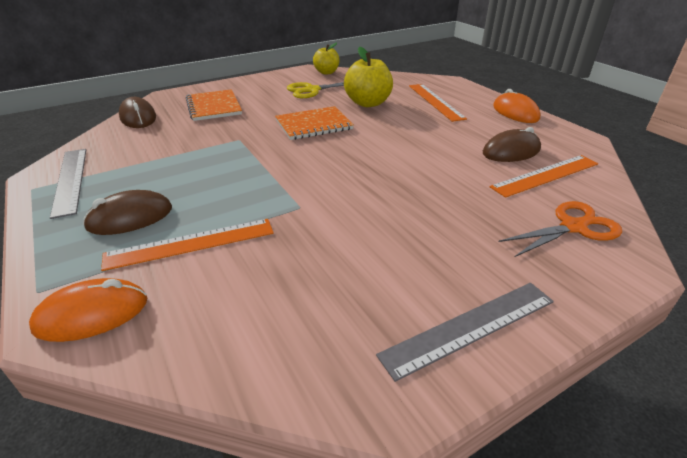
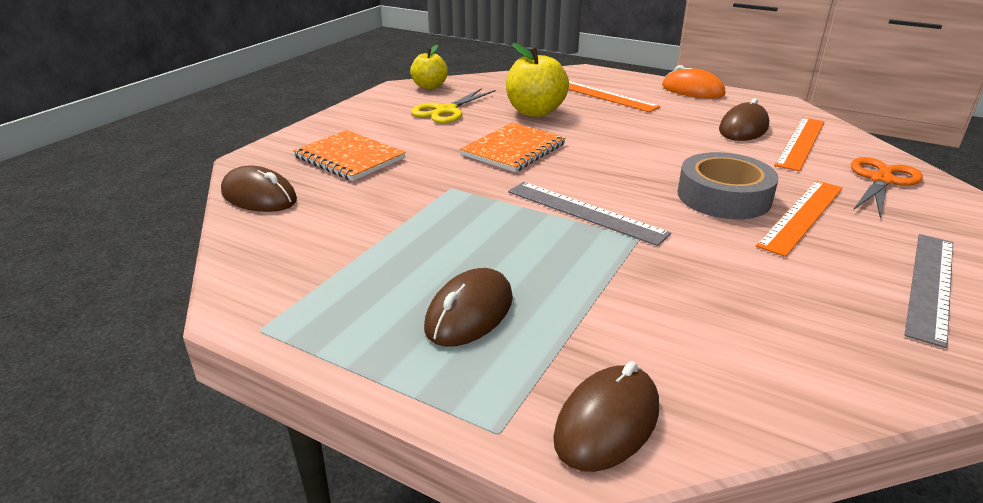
camera: 30 degrees left, 5 degrees down
(70, 180) = (302, 300): grey ruler -> grey ruler (584, 212)
(92, 314) = (607, 422): orange mouse -> brown mouse
(191, 244) = (589, 312): orange ruler -> orange ruler (802, 216)
(407, 198) = (723, 197): none -> grey tape

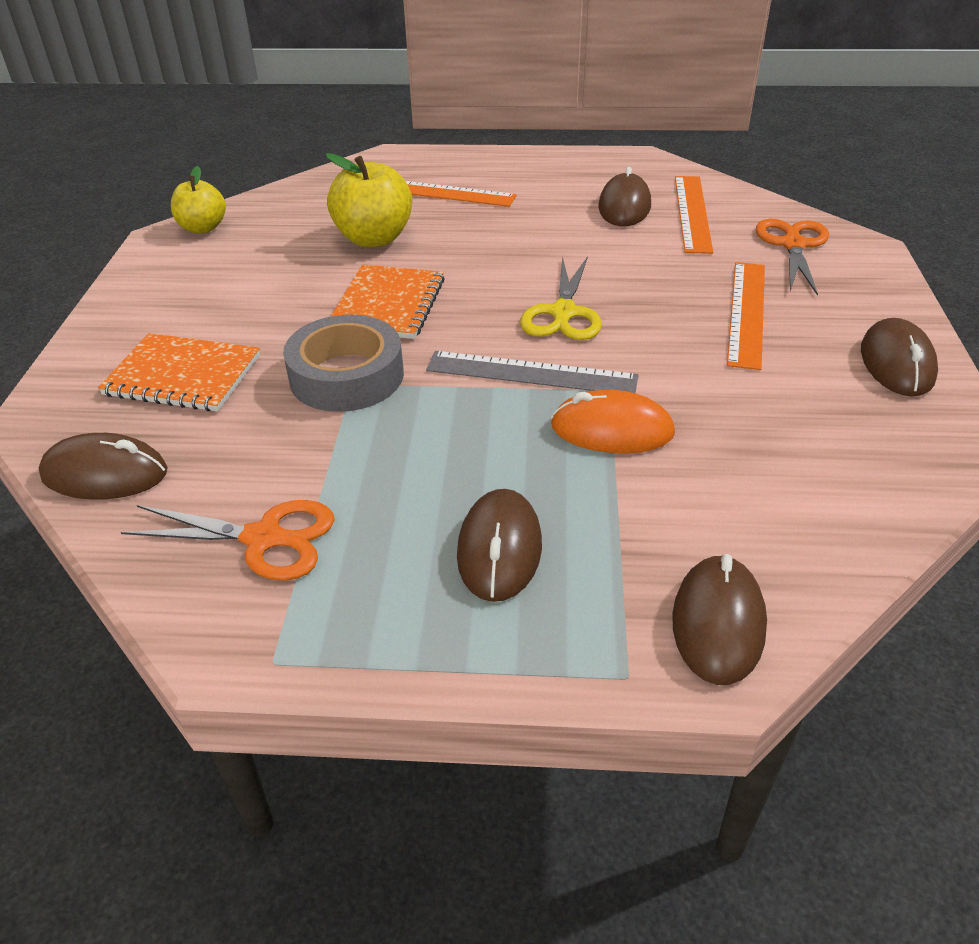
camera: 25 degrees left, 10 degrees up
(317, 257) = (263, 538): none -> orange scissors
(446, 111) = (257, 264): yellow scissors -> yellow scissors (563, 313)
(692, 90) = (537, 161): orange mouse -> orange mouse (612, 430)
(723, 197) = (660, 309): grey tape -> grey tape (346, 376)
(930, 285) = (896, 363): grey ruler -> brown mouse

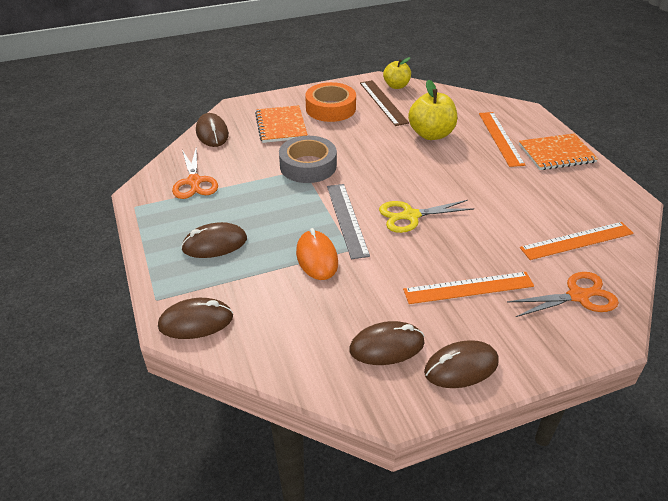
camera: 65 degrees right, 0 degrees up
(191, 307) = (330, 108): none -> orange tape
(236, 252) = (383, 102): none -> brown ruler
(388, 304) = (373, 158): orange notebook -> orange notebook (556, 153)
(624, 207) = (555, 210): brown mouse -> brown mouse (387, 346)

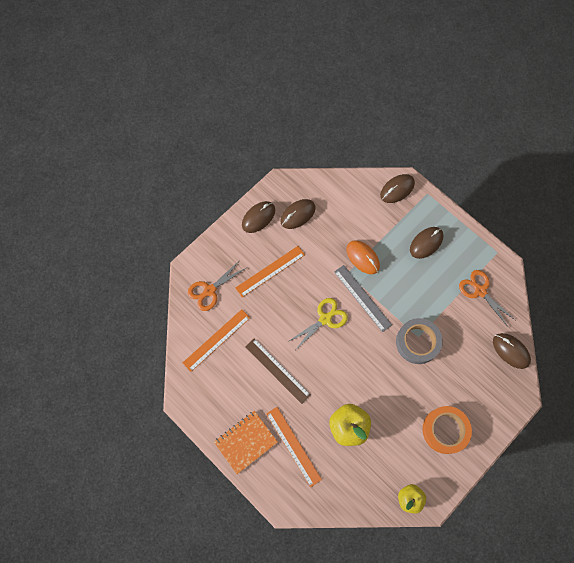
camera: 155 degrees right, 30 degrees up
(281, 126) = (467, 385): orange notebook -> none
(383, 102) = (407, 462): brown ruler -> brown ruler (277, 370)

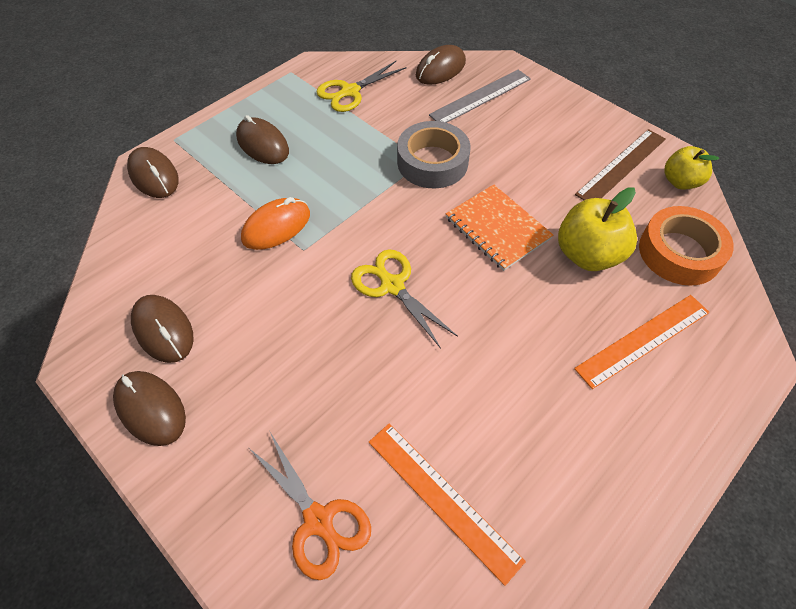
camera: 90 degrees left, 15 degrees down
(246, 442) = (658, 428): orange notebook -> orange notebook (497, 228)
(270, 271) = (284, 383): orange ruler -> none
(277, 370) = (501, 368): brown ruler -> brown ruler (621, 166)
(362, 298) = (353, 229): grey ruler -> grey ruler (480, 97)
(445, 430) = (566, 139): orange tape -> orange tape (679, 252)
(480, 291) = (350, 92): orange scissors -> yellow scissors

